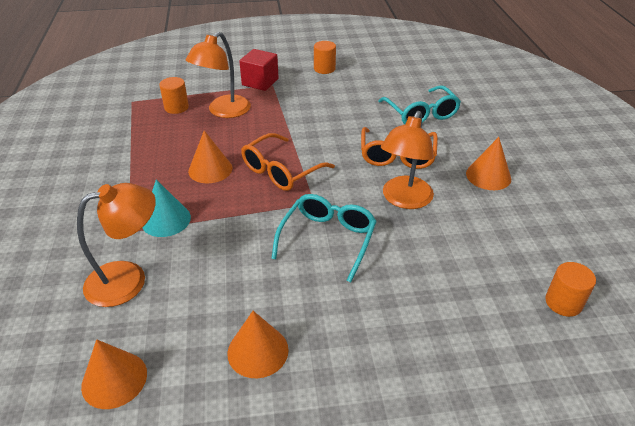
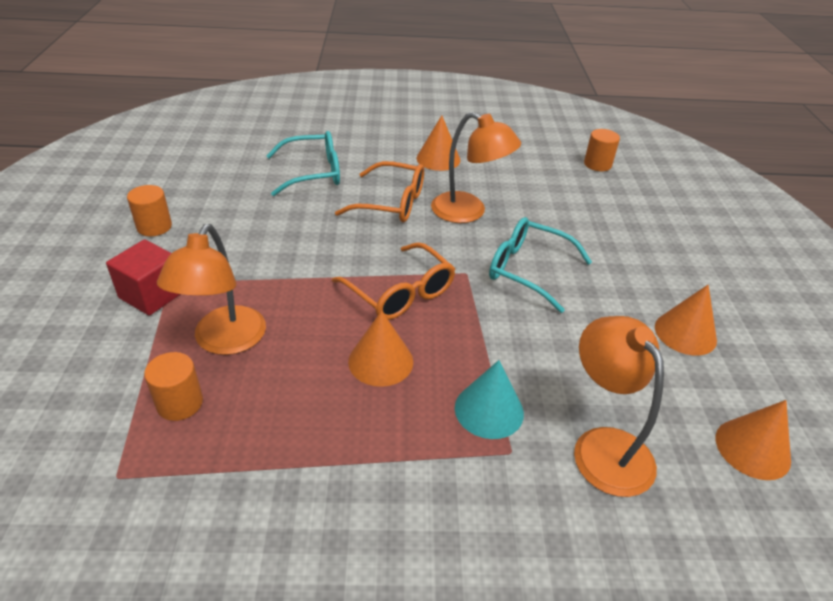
camera: 85 degrees left, 0 degrees up
(223, 111) = (224, 341): orange lamp -> orange lamp turned 60 degrees clockwise

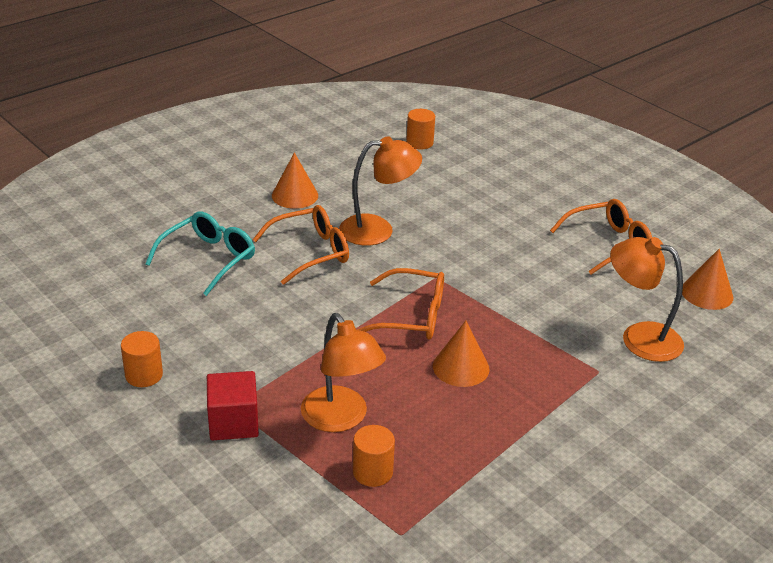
camera: 40 degrees left, 5 degrees down
(489, 410) = (559, 356): turquoise cone -> none
(527, 270) = (472, 253): turquoise glasses -> none
(685, 333) = (609, 244): orange cone -> orange glasses

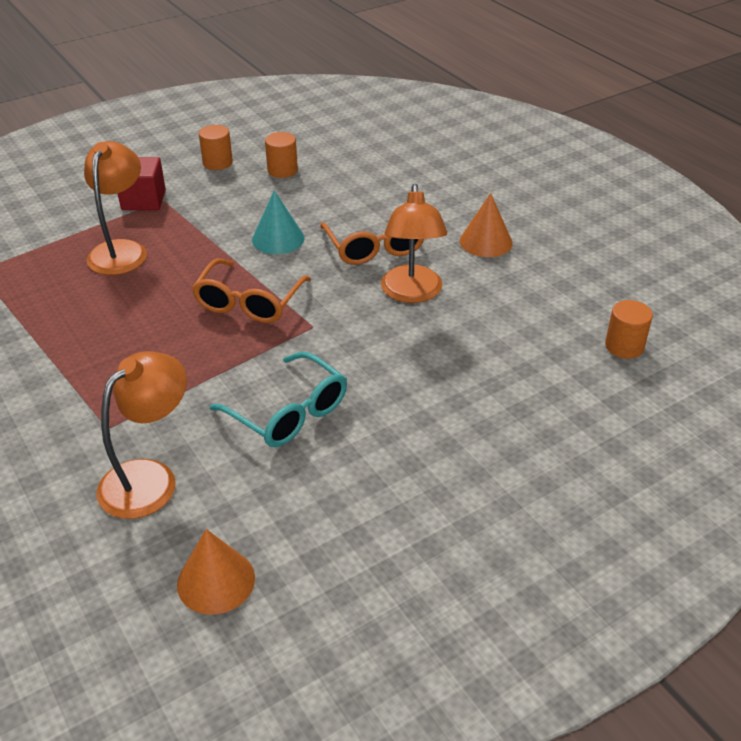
camera: 100 degrees right, 5 degrees up
(209, 259) = (372, 190): turquoise glasses -> turquoise glasses (289, 413)
(304, 310) = (278, 239): none -> turquoise cone
(341, 419) = (121, 250): orange lamp -> orange lamp turned 120 degrees clockwise
(372, 472) = (51, 262): orange cylinder -> orange cylinder (282, 170)
(461, 367) = (157, 325): orange cone -> none
(609, 244) = (355, 496): orange glasses -> none

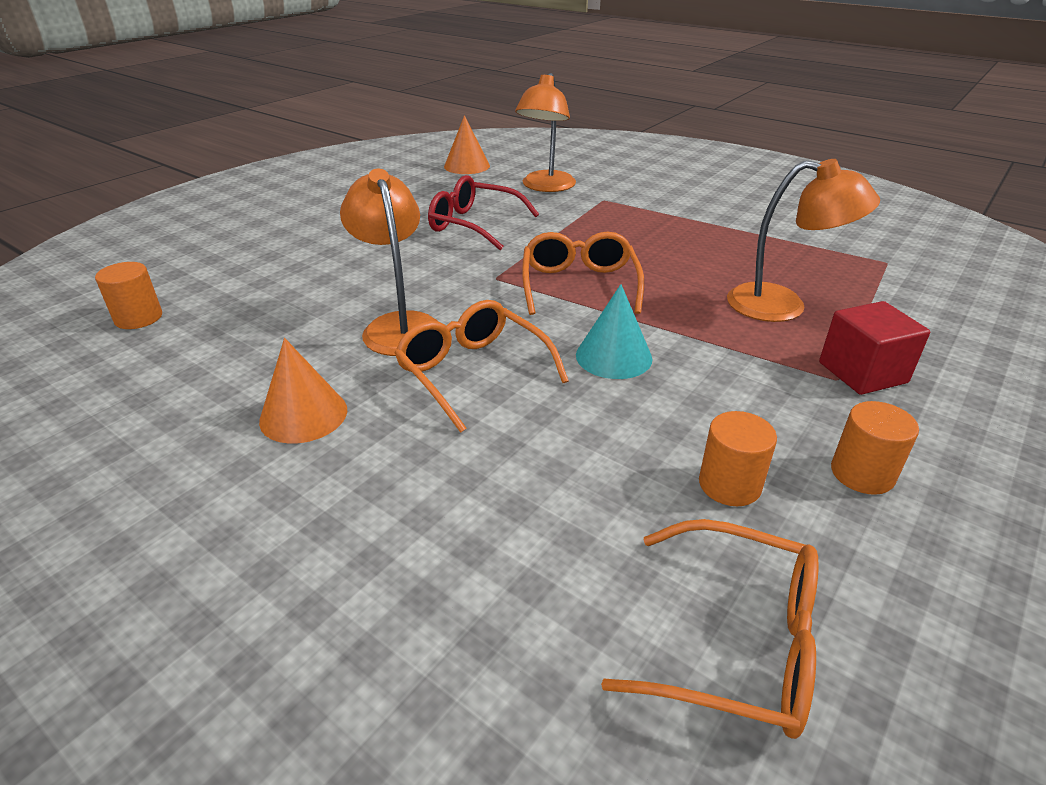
camera: 160 degrees right, 5 degrees down
(121, 250) = (782, 306): orange lamp -> orange lamp turned 60 degrees counterclockwise
(289, 413) = (474, 224): turquoise glasses -> red glasses
(331, 134) = (737, 642): none -> orange glasses

